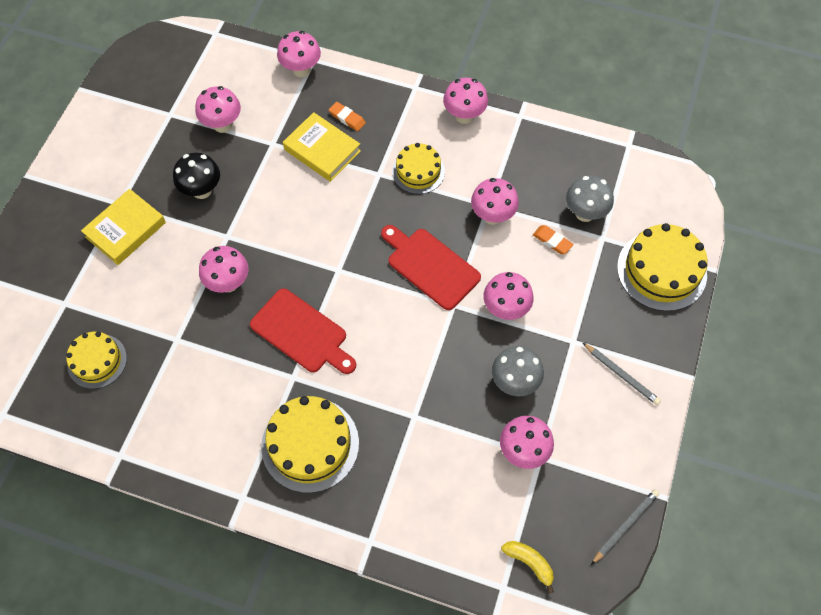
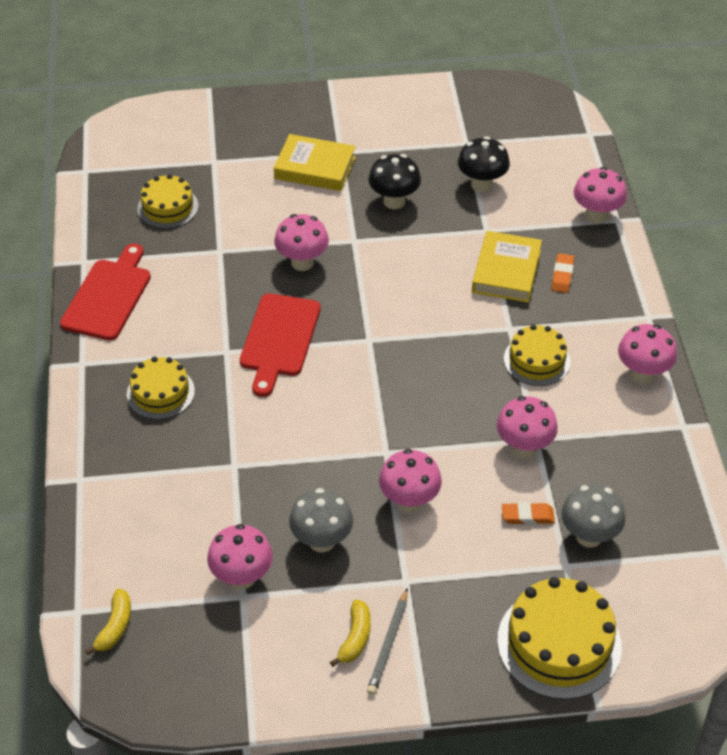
camera: 65 degrees right, 15 degrees down
(222, 125) = (481, 185): pink mushroom -> black mushroom
(310, 444) = (160, 393): yellow cake -> yellow cake, size x0.63
(430, 266) = (422, 415): red cutting board -> red cutting board (108, 296)
(552, 241) = (527, 516): orange eraser -> orange eraser turned 75 degrees clockwise
(608, 394) = (355, 638): none -> yellow banana
(625, 526) = (198, 707): grey pencil -> none

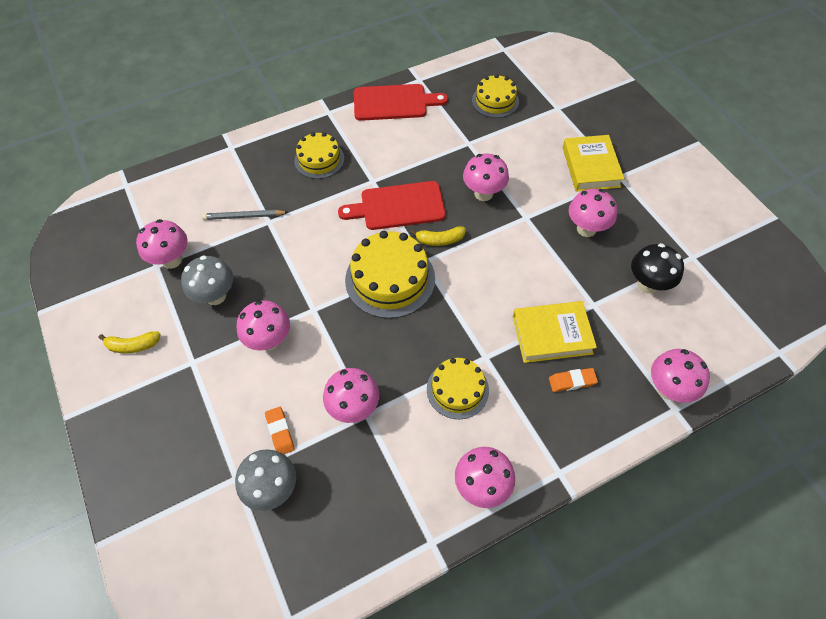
camera: 70 degrees right, 10 degrees up
(115, 627) = (117, 207): yellow banana -> yellow banana (440, 240)
(388, 644) = (131, 369): grey pencil -> grey pencil (244, 216)
(394, 201) = (586, 229): black mushroom -> pink mushroom
(559, 643) = (154, 495): yellow cake -> yellow cake (390, 279)

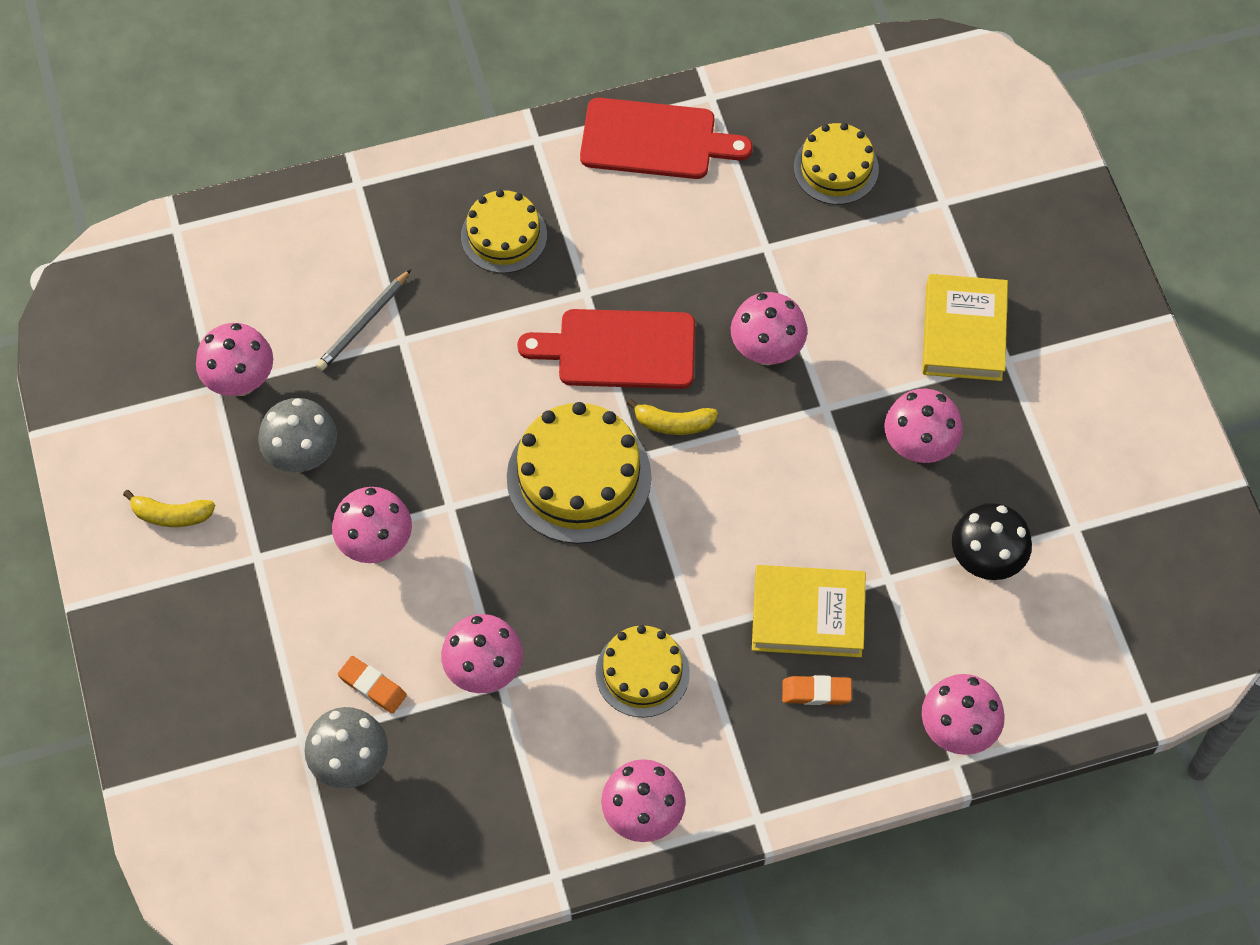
camera: 10 degrees right, 5 degrees up
(244, 216) = (363, 323): grey pencil -> grey pencil turned 60 degrees counterclockwise
(280, 432) = (372, 686): orange eraser -> orange eraser turned 45 degrees counterclockwise

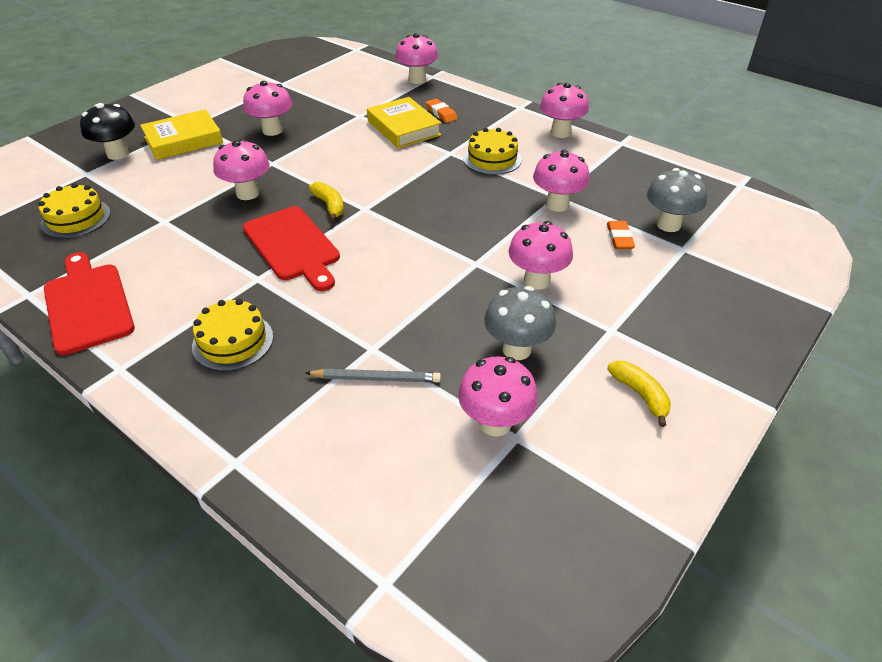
camera: 125 degrees left, 20 degrees down
(579, 477) = (401, 223): yellow cake -> none
(985, 561) = (322, 97): black mushroom -> black mushroom (118, 154)

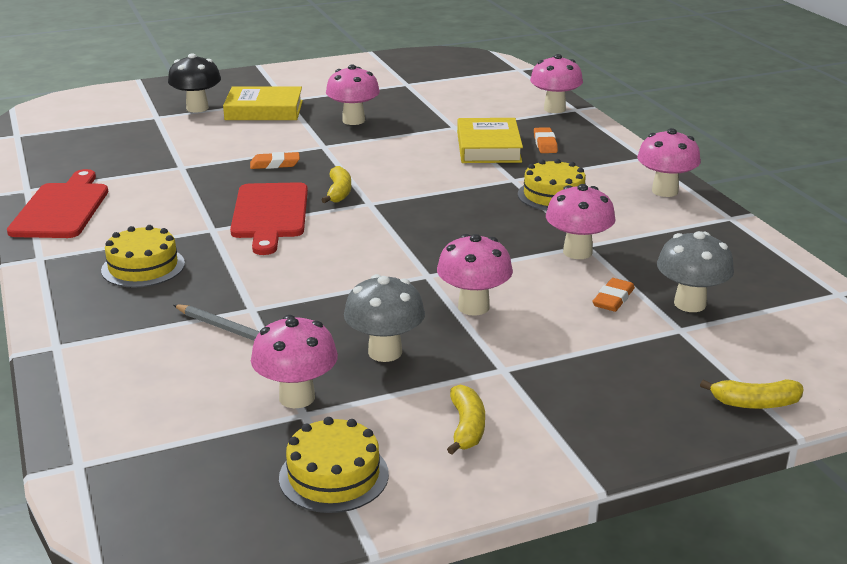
camera: 30 degrees right, 15 degrees down
(76, 218) = (115, 147): yellow cake -> yellow cake (334, 476)
(247, 193) = (275, 164): pink mushroom -> orange eraser
(783, 293) = (755, 403): none -> yellow banana

